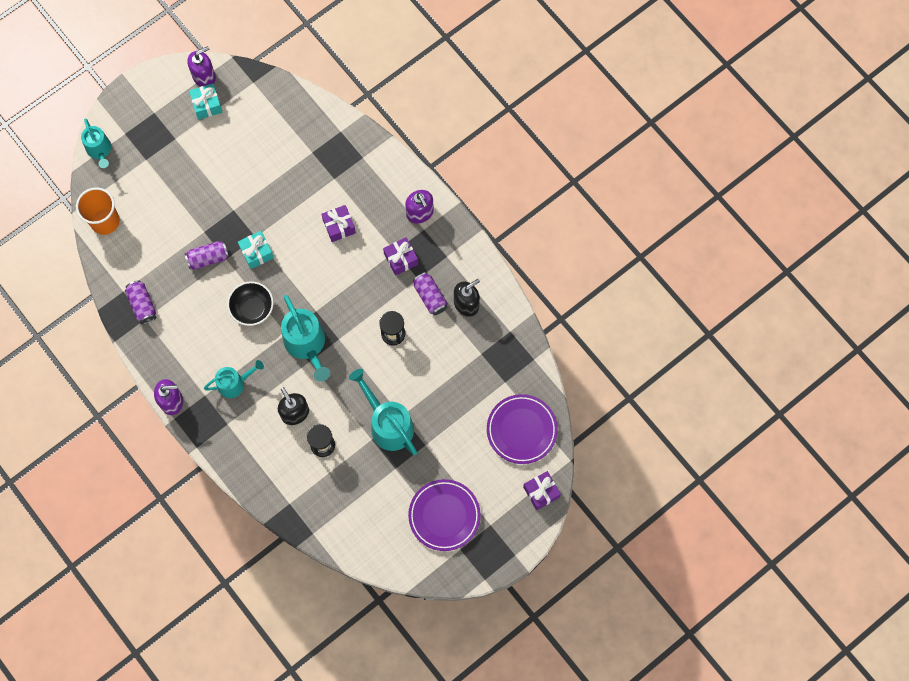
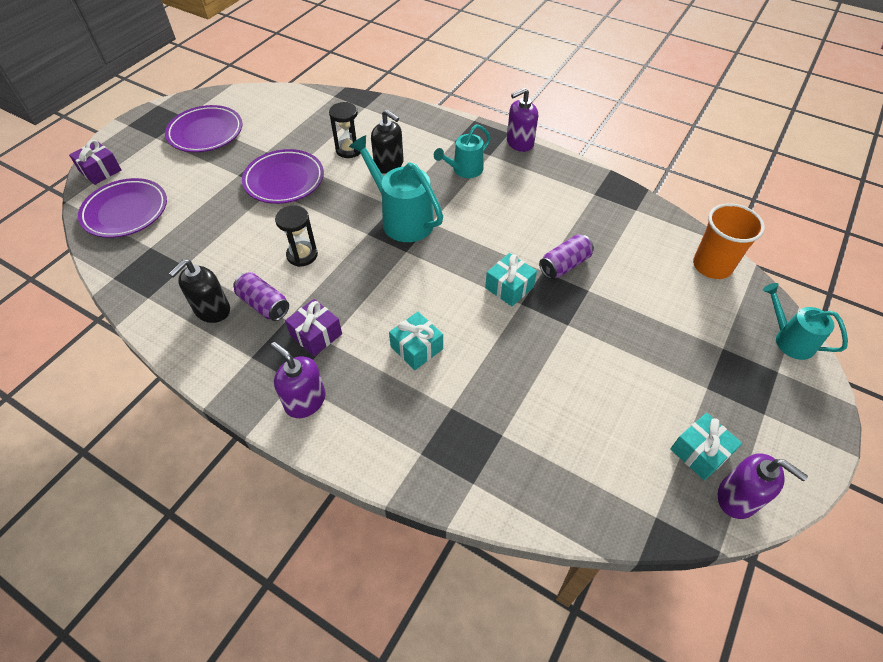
camera: 160 degrees right, 20 degrees down
(142, 305) = (606, 204): purple can -> none
(204, 76) = (737, 498): purple soap dispenser -> purple soap dispenser turned 90 degrees counterclockwise
(252, 308) = (482, 233): black bowl -> none
(339, 226) = (416, 348): purple gift -> turquoise gift
(388, 424) = (284, 180): turquoise watering can -> purple plate

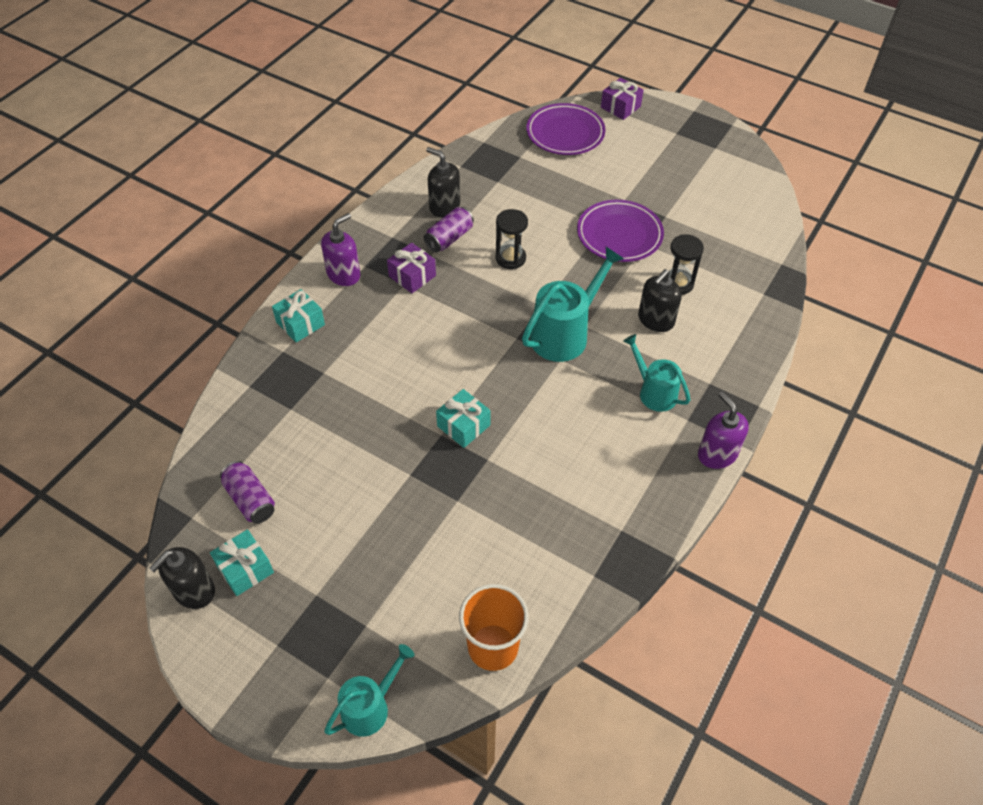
camera: 90 degrees right, 0 degrees up
(206, 133) = (690, 167): purple plate -> none
(416, 348) = (391, 347): turquoise gift -> turquoise gift (300, 323)
(564, 265) = (495, 481): purple can -> purple can (250, 500)
(737, 498) = (194, 591): purple soap dispenser -> black soap dispenser

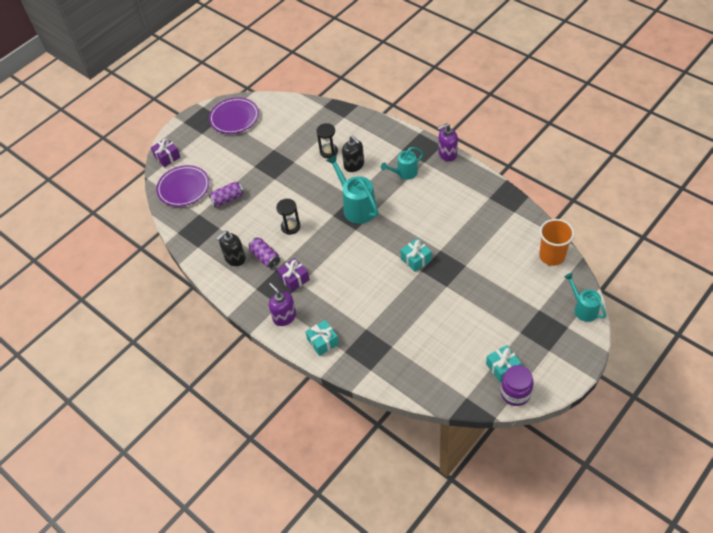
camera: 75 degrees left, 0 degrees up
(194, 591) = (515, 393): black soap dispenser -> purple jar
(250, 500) = (456, 366): purple can -> purple can (227, 199)
(619, 235) = (284, 172): purple plate -> purple plate (234, 118)

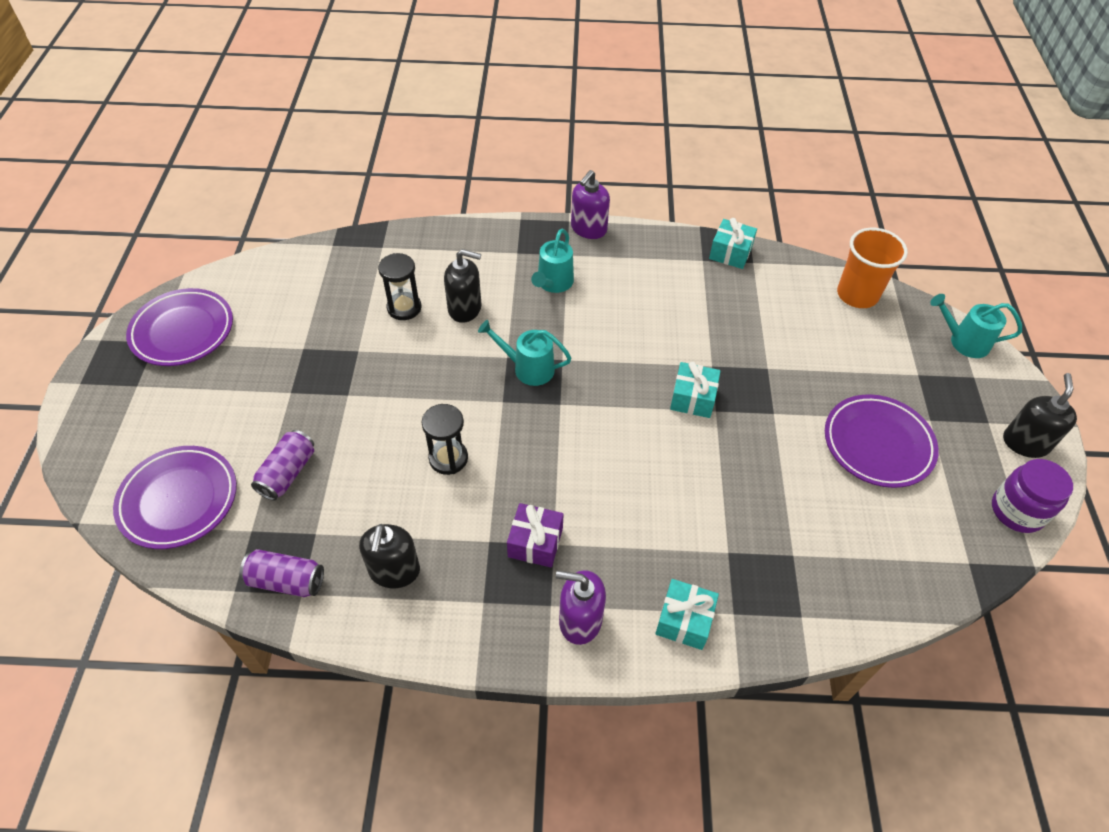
camera: 45 degrees left, 0 degrees up
(167, 157) = (94, 461): purple gift -> none
(265, 257) = (450, 536): purple can -> purple can (286, 581)
(356, 206) = (528, 368): turquoise watering can -> turquoise watering can, size x0.63
(481, 327) = (878, 444): none -> purple plate
(502, 367) = (963, 484): turquoise gift -> turquoise gift (730, 253)
(557, 370) = (1025, 443): none -> black soap dispenser

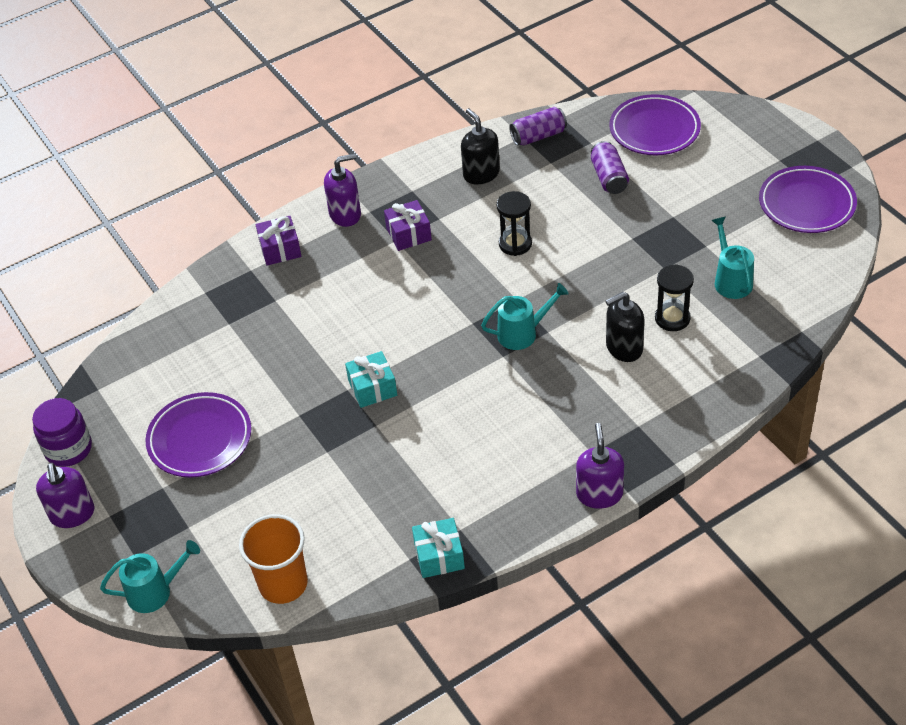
camera: 150 degrees right, 5 degrees down
(553, 283) = (575, 415): turquoise watering can -> turquoise watering can (731, 280)
(684, 620) = (280, 249): turquoise gift -> purple gift
(1025, 443) = (72, 514): black soap dispenser -> purple soap dispenser

